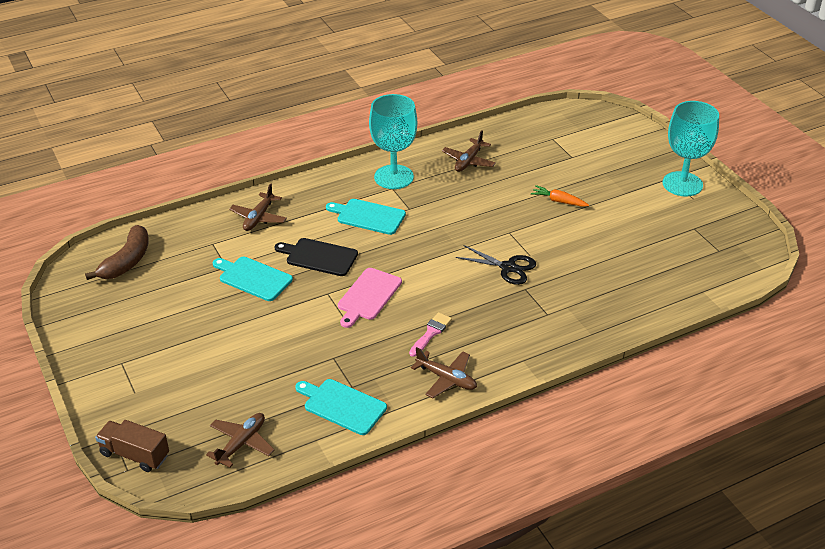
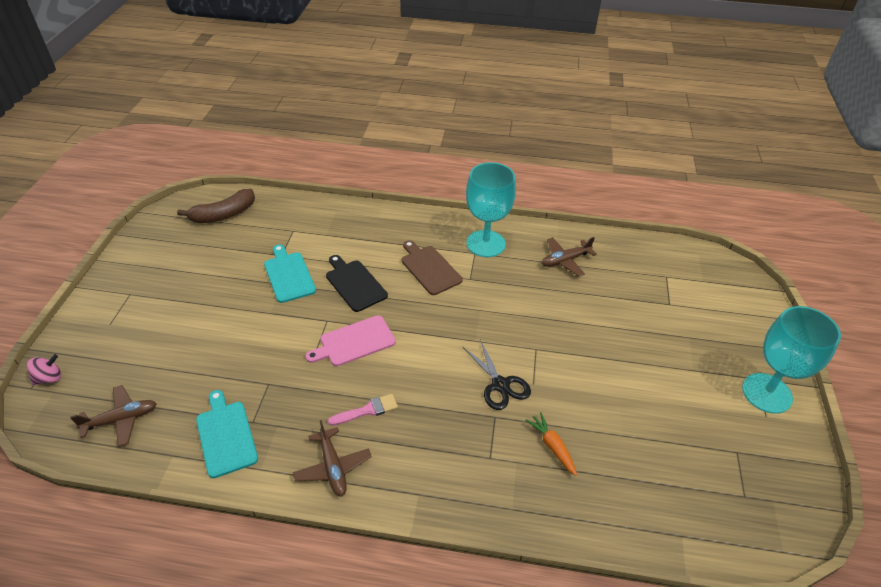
camera: 35 degrees right, 5 degrees up
(135, 454) = (49, 378): brown truck -> pink spinning top
(259, 218) = (347, 226): brown plane -> none
(368, 216) = (429, 268): turquoise cutting board -> brown cutting board
(558, 201) = (614, 342): orange carrot -> orange carrot (552, 446)

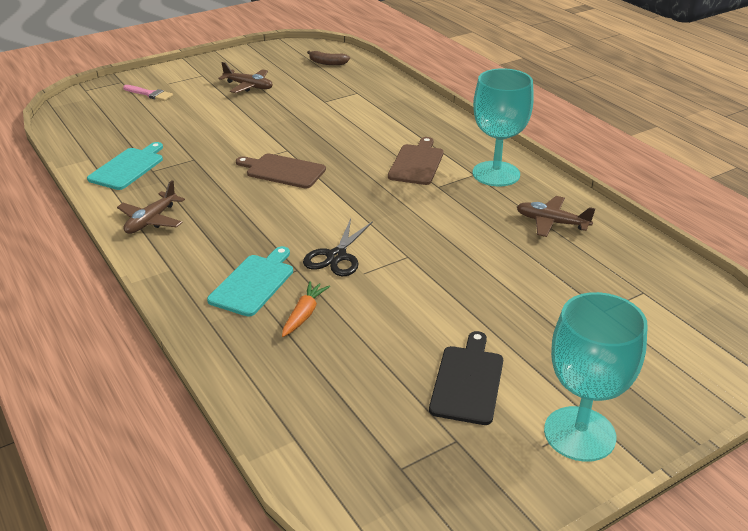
camera: 50 degrees right, 10 degrees down
(49, 378) = (99, 91): pink spinning top -> none
(121, 419) = (96, 128): brown plane -> brown plane (248, 86)
(224, 214) = (327, 63): brown banana -> brown banana, size x0.60
(288, 275) = (308, 114): turquoise cutting board -> turquoise cutting board (253, 283)
(354, 284) = (343, 142): black cutting board -> black cutting board (467, 381)
(354, 342) = (283, 171): pink cutting board -> brown cutting board
(367, 410) = (223, 209): pink brush -> pink brush (150, 94)

